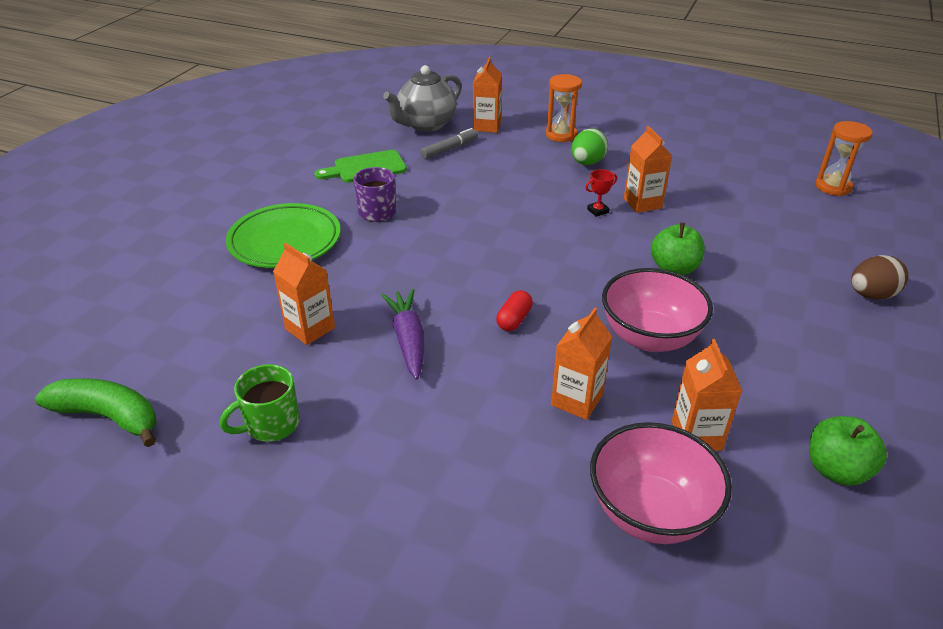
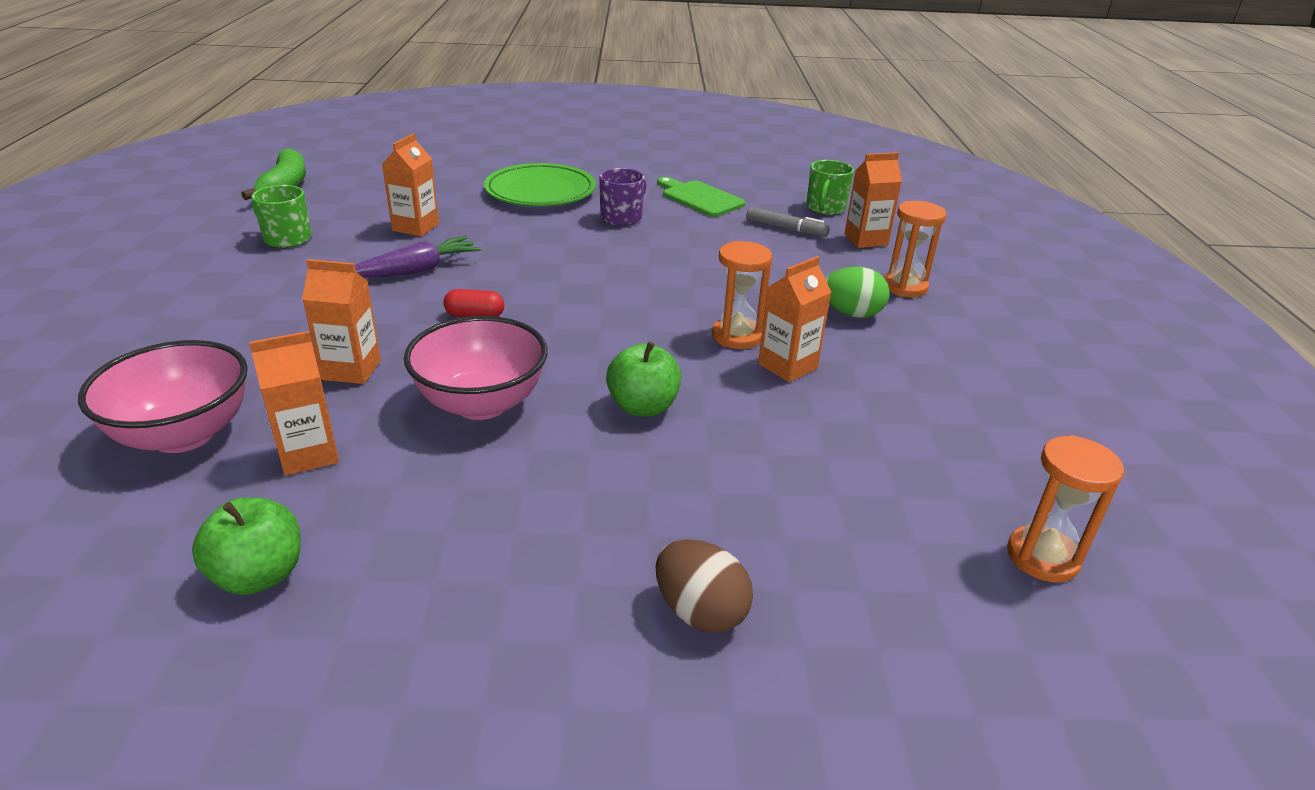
camera: 65 degrees right, 5 degrees down
(426, 124) = (825, 208): grey teapot -> green mug
(598, 211) = (736, 336): red trophy -> orange hourglass

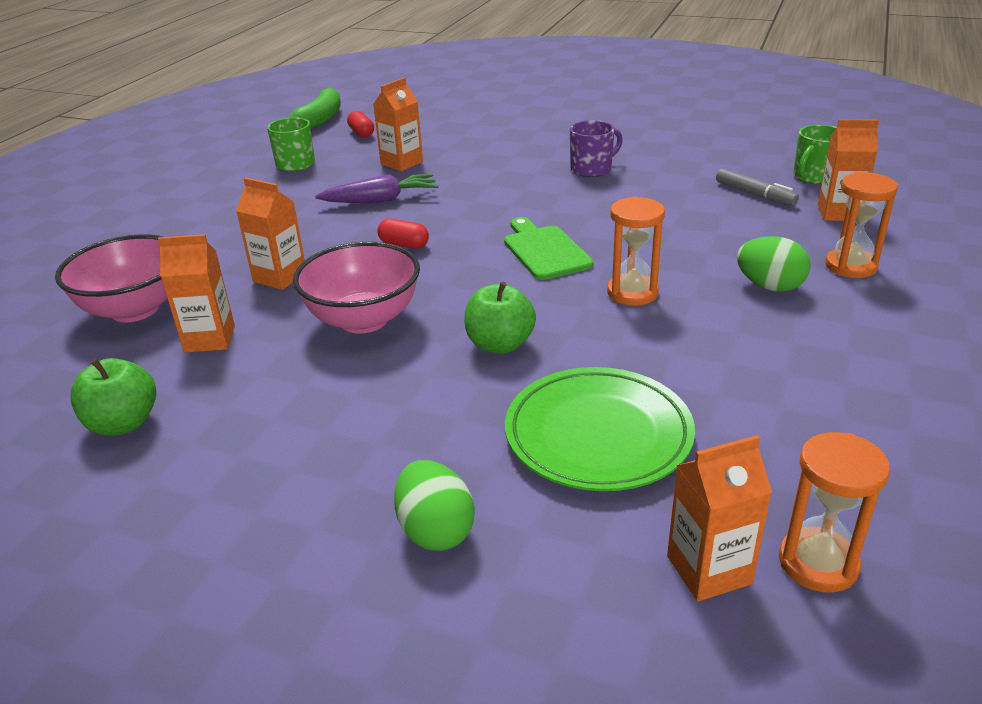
camera: 25 degrees right, 0 degrees up
(347, 198) = (361, 133): none -> red capsule
(540, 192) = (530, 139): green plate -> green plate (598, 435)
(699, 198) = (682, 156): green cutting board -> green cutting board (544, 250)
(700, 612) = (435, 531): brown egg -> green egg
(787, 366) = (665, 328): orange carton -> orange carton (709, 570)

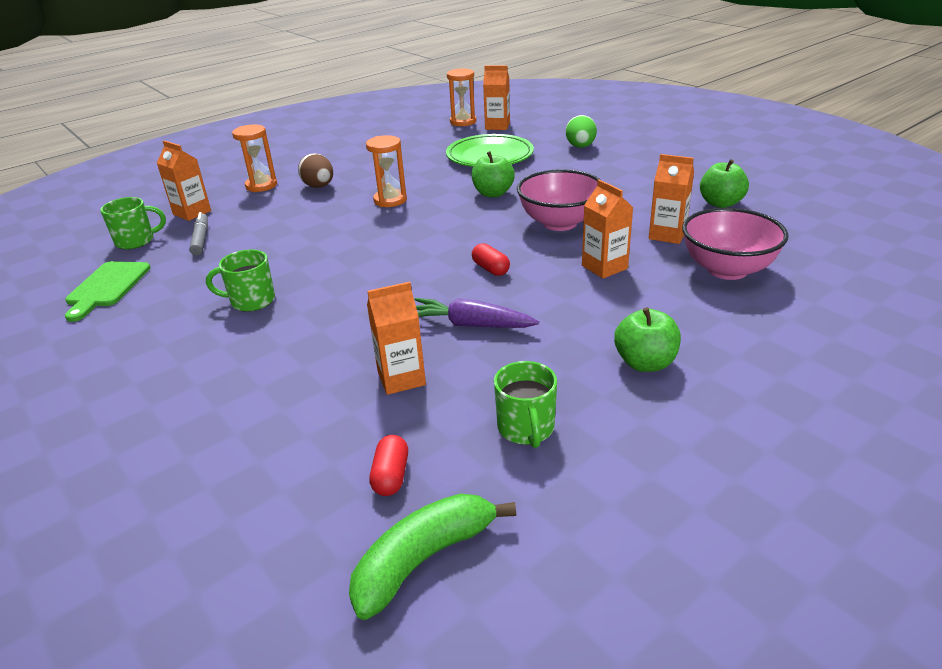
camera: 150 degrees left, 0 degrees up
(220, 212) = (645, 363): none -> green apple
(544, 250) = (400, 237): green cutting board -> green cutting board (107, 287)
(592, 169) = (251, 301): purple mug -> green mug
(769, 286) = (319, 186): green egg -> brown egg

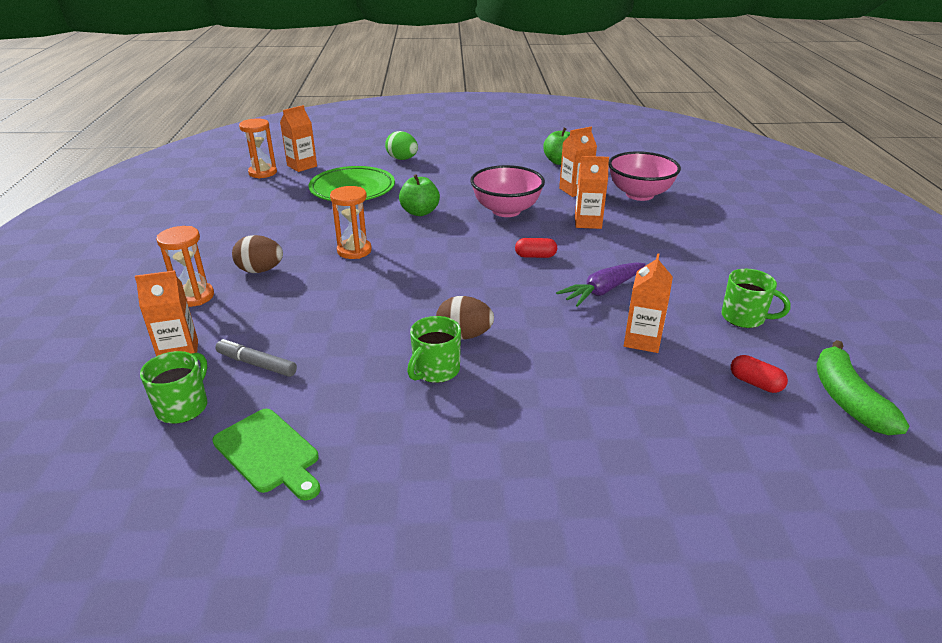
camera: 55 degrees left, 0 degrees up
(314, 292) = (464, 335): none -> brown egg
(645, 363) = (711, 257): green apple -> none

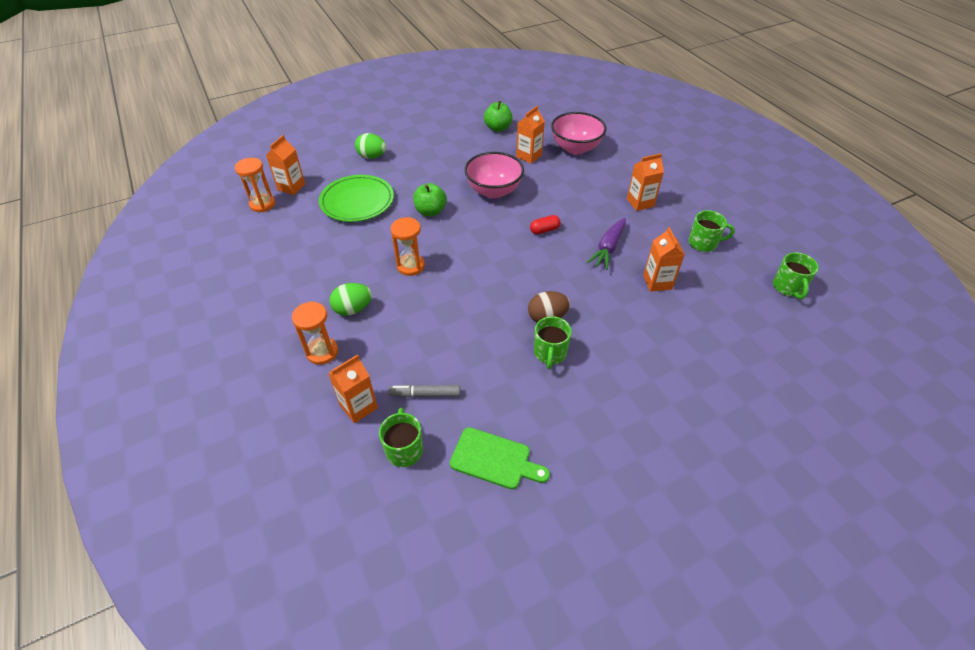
camera: 25 degrees left, 15 degrees up
(260, 270) = (353, 309): brown egg -> green egg
(588, 222) = (558, 186): orange carton -> orange carton (640, 203)
(755, 383) = (737, 293): red capsule -> none
(847, 399) = (788, 287): green banana -> green mug

